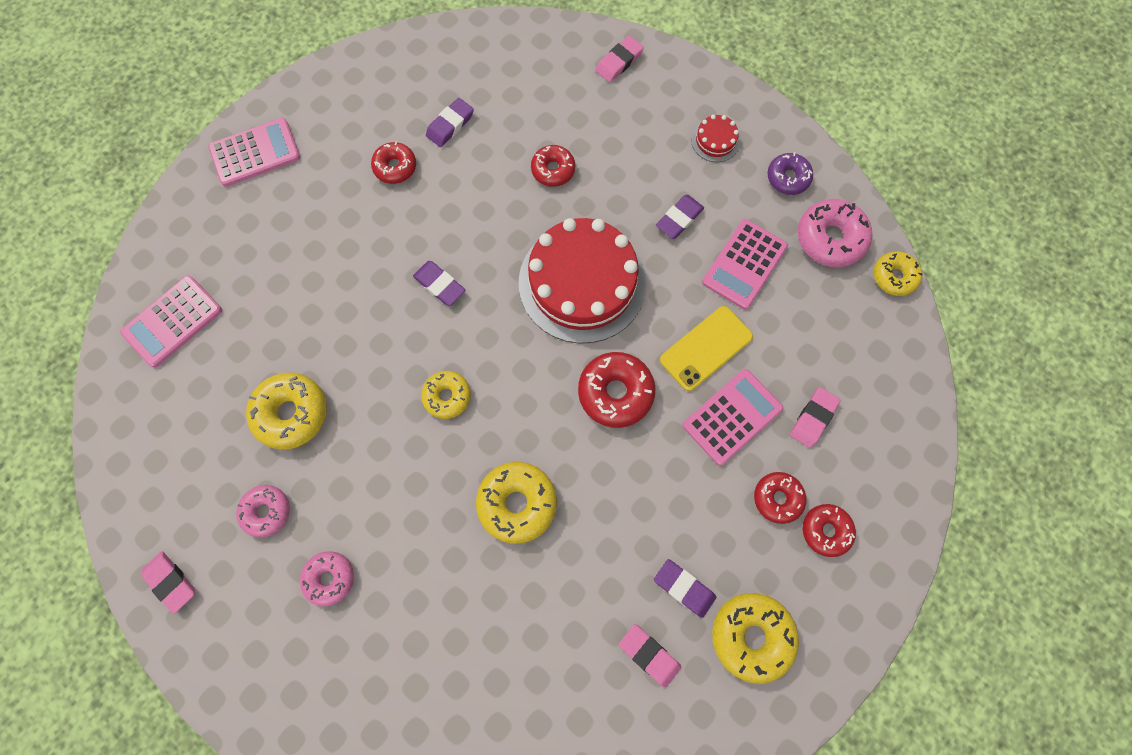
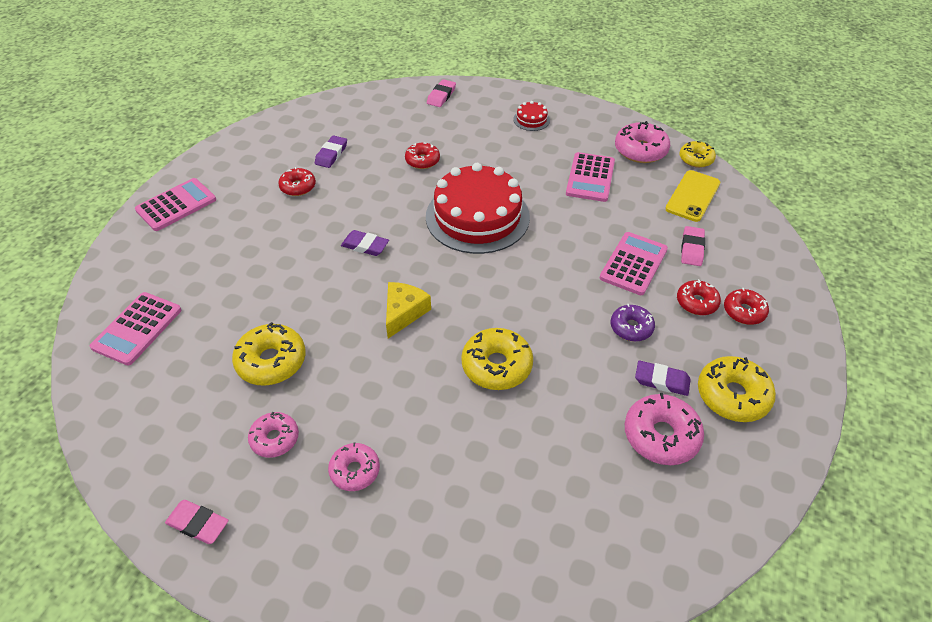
camera: 20 degrees left, 25 degrees down
(447, 396) = (404, 313): yellow donut -> yellow cheese
(615, 392) = (538, 273): red donut -> none
(649, 655) = (661, 435): pink eraser -> pink donut
(679, 219) = (529, 165): purple eraser -> none
(706, 348) = (591, 230): yellow phone -> yellow phone (693, 196)
(787, 178) = (592, 127): purple donut -> purple donut (631, 327)

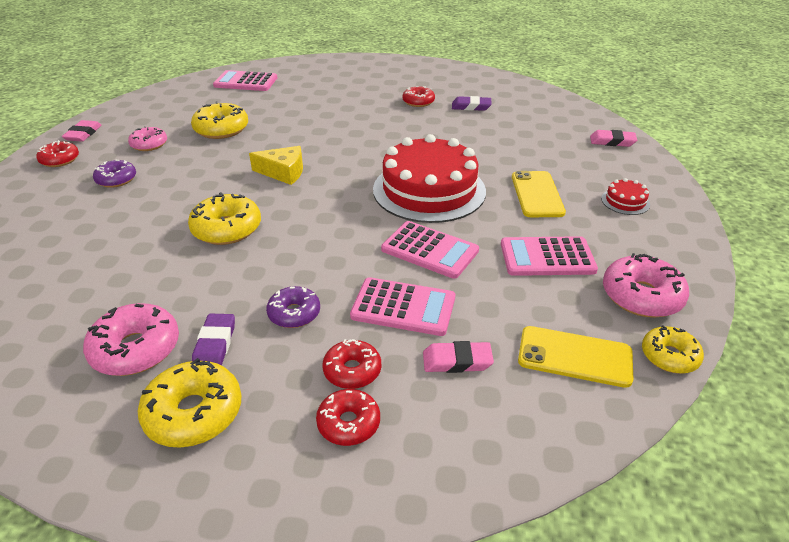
camera: 75 degrees right, 10 degrees down
(176, 205) = (371, 67): pink calculator -> pink calculator (429, 250)
(355, 471) = (116, 179): pink donut -> purple donut
(365, 246) = (359, 142): purple eraser -> none
(422, 160) = (495, 148): red donut -> red donut (60, 160)
(506, 158) = (537, 194): none -> yellow phone

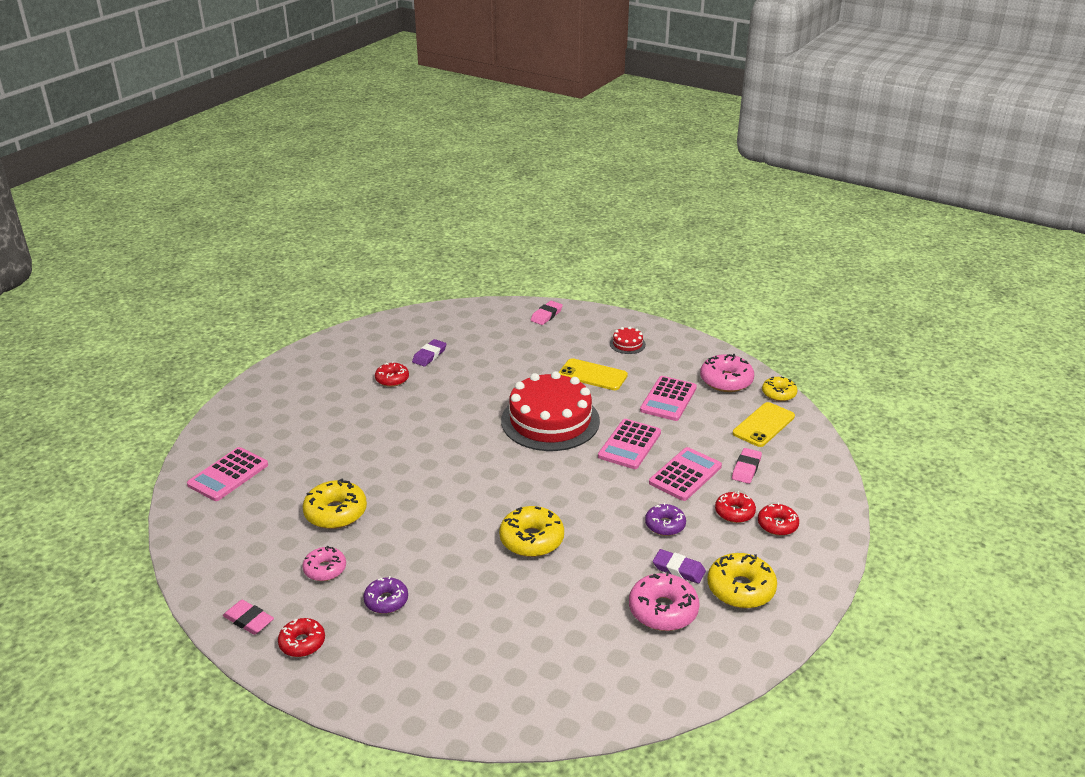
camera: 65 degrees left, 5 degrees down
(283, 172) = (460, 489): yellow cheese -> none
(429, 250) = (629, 444): pink calculator -> pink calculator turned 150 degrees clockwise

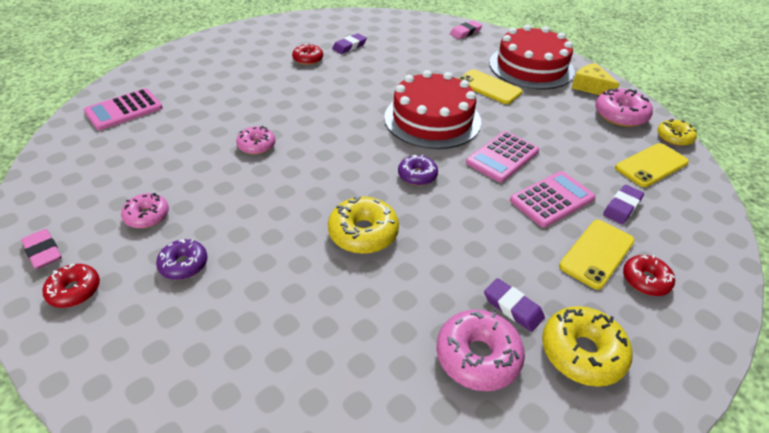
camera: 15 degrees right, 10 degrees up
(335, 512) = (191, 163): yellow donut -> none
(390, 482) = (257, 145): none -> pink donut
(627, 344) = (531, 67): red cake -> red cake, size x2.47
(665, 525) = (513, 250): purple donut -> purple donut (417, 175)
(668, 399) = (556, 121): pink calculator -> none
(691, 355) = (590, 87): none -> yellow cheese
(734, 512) = (597, 253): red donut -> yellow phone
(746, 468) = (622, 207): pink eraser -> purple eraser

